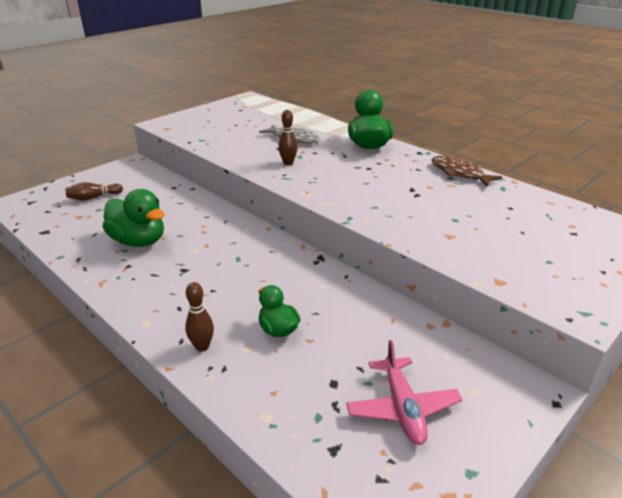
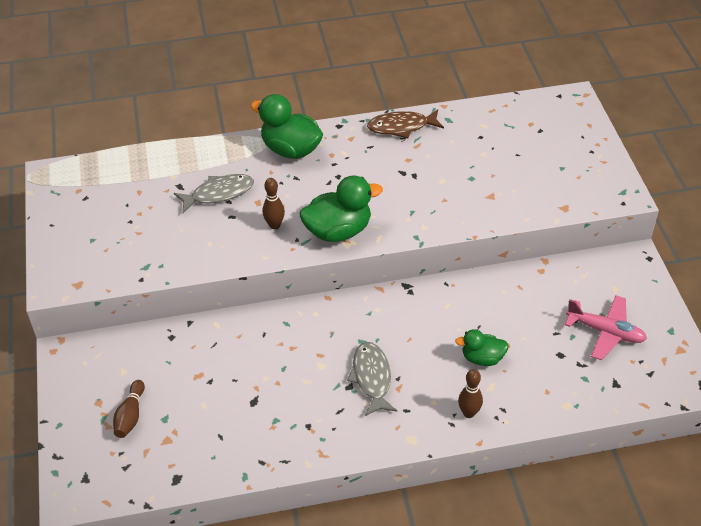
camera: 55 degrees left, 15 degrees up
(139, 241) = (268, 404): green duck -> green duck (338, 231)
(202, 277) = (372, 378): none -> grey fish

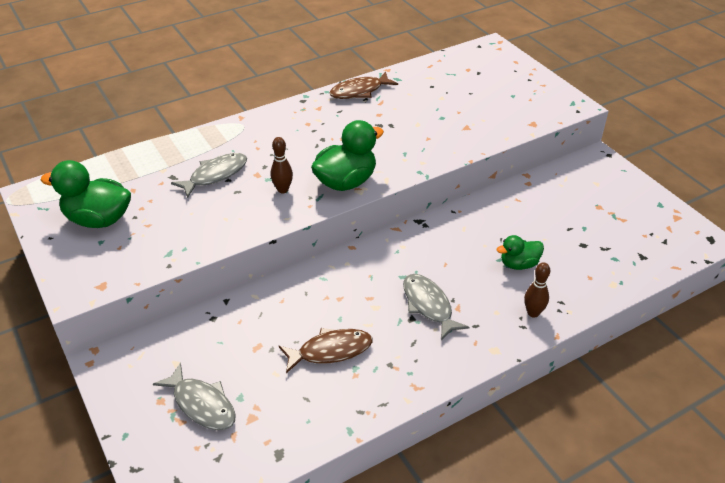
camera: 20 degrees left, 5 degrees down
(130, 415) = (201, 404): brown bowling pin -> grey fish
(261, 397) = (330, 351): none -> brown fish
(291, 150) = (267, 127): green duck -> green duck (98, 219)
(605, 332) = (609, 218): pink plane -> none

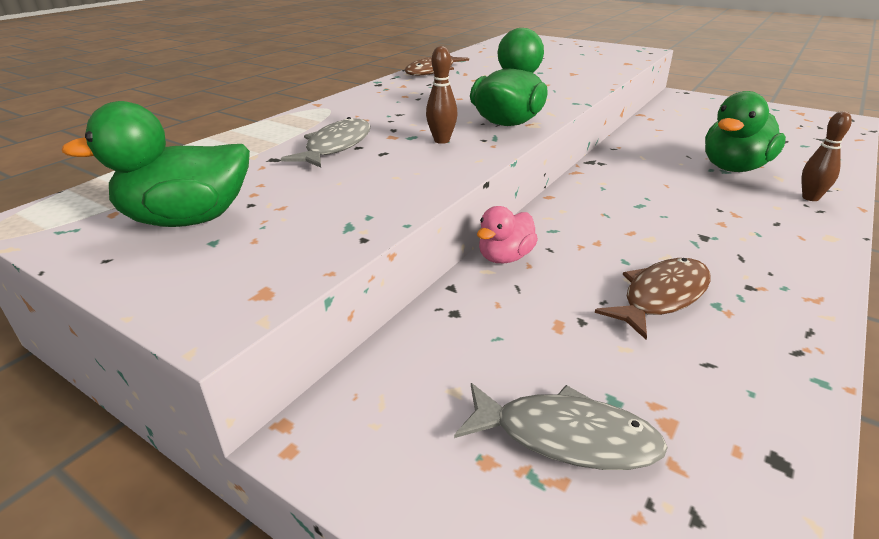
camera: 25 degrees left, 10 degrees down
(274, 290) = (505, 257): none -> pink duck
(428, 305) = (704, 220): grey fish -> none
(519, 264) = (734, 168): green duck -> green duck, size x1.69

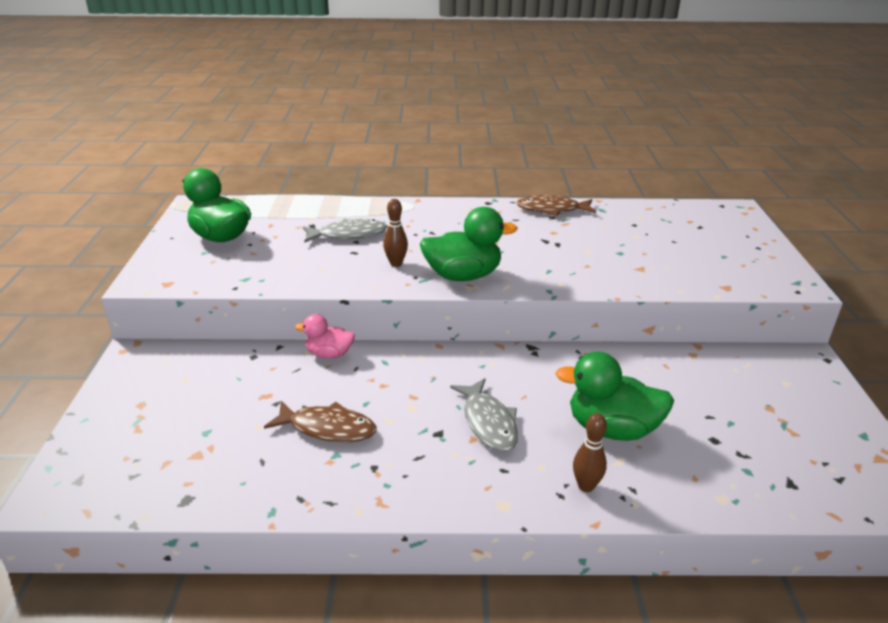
camera: 55 degrees right, 0 degrees up
(565, 437) = (169, 423): grey fish -> grey fish (488, 422)

